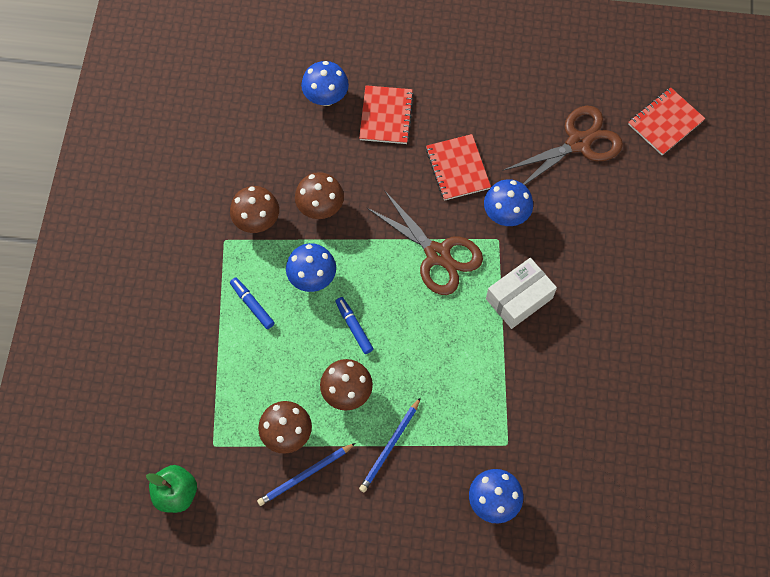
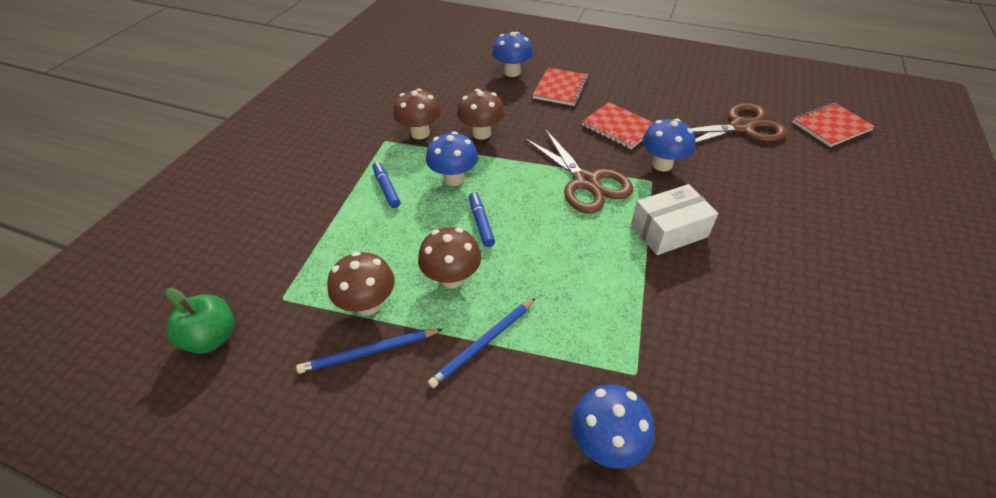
camera: 15 degrees right, 20 degrees down
(457, 168) = (618, 127): red notebook -> red notebook turned 45 degrees counterclockwise

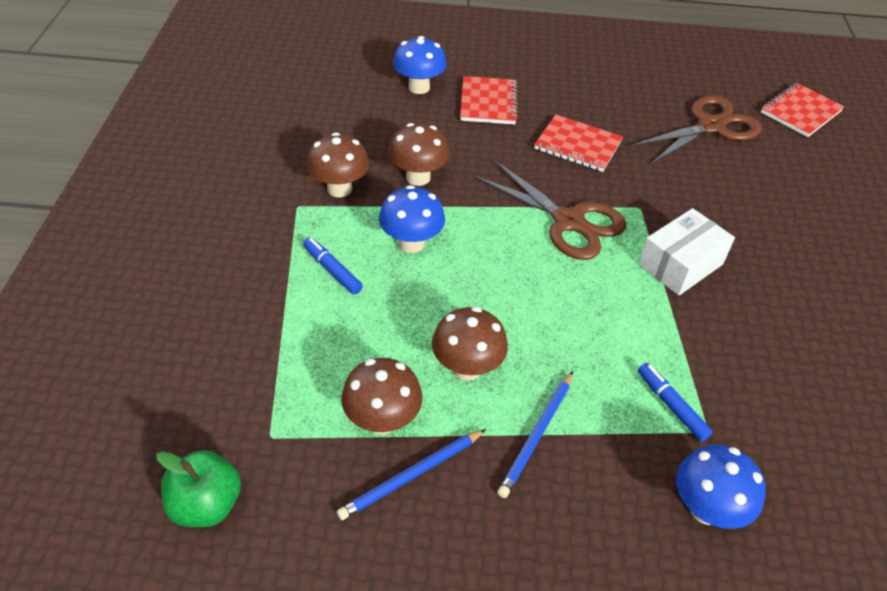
camera: 20 degrees left, 0 degrees up
(481, 223) = (470, 294): blue marker -> blue marker (671, 406)
(662, 164) = (643, 185): blue mushroom -> none

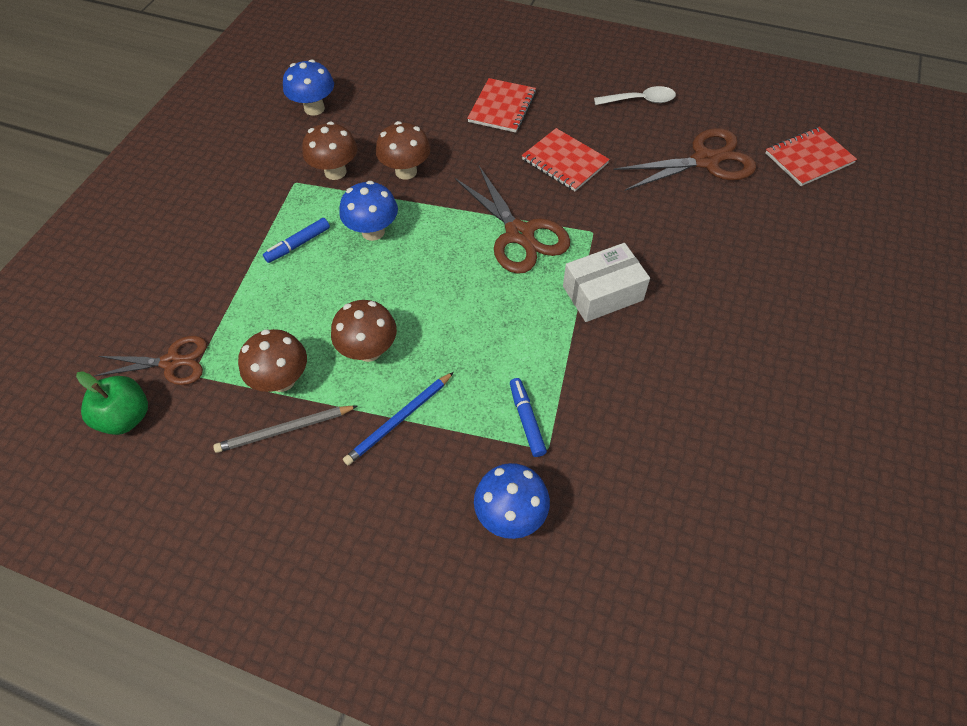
camera: 20 degrees right, 10 degrees up
(237, 428) = (172, 362): none -> brown scissors
(332, 270) = (298, 244): blue marker -> blue marker turned 105 degrees counterclockwise
(411, 476) = (285, 430): blue pencil -> grey pencil
(419, 87) = (446, 84): blue mushroom -> blue mushroom (314, 108)
(621, 80) = (640, 101): none -> white spoon

